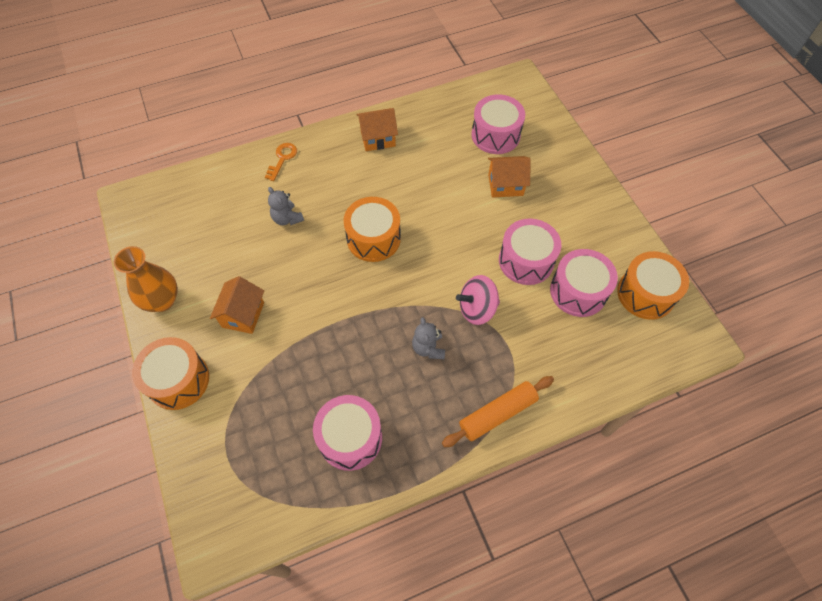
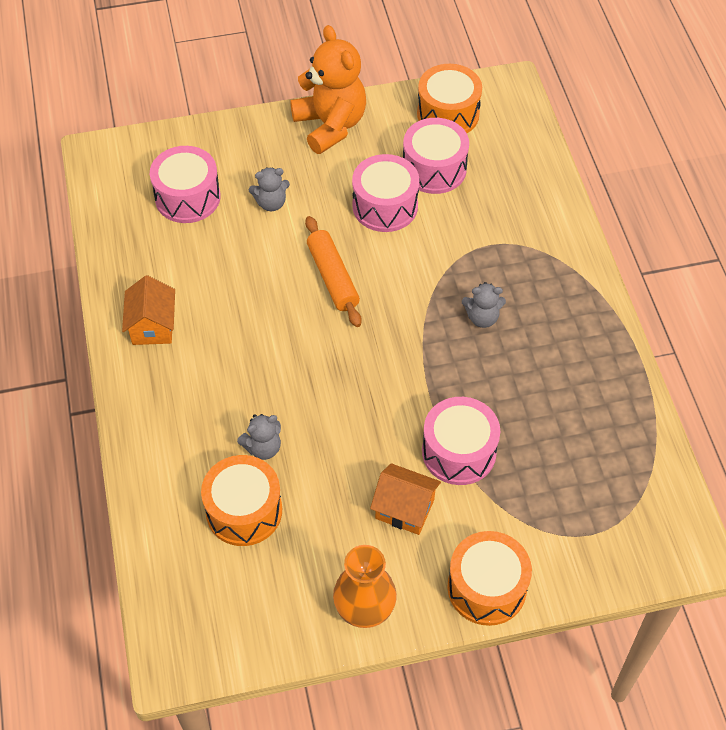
camera: 80 degrees left, 5 degrees down
(282, 159) = (154, 446): orange key -> none
(350, 438) = (581, 407): pink drum -> pink drum (459, 452)
(373, 238) = (319, 352): orange drum -> orange drum (244, 511)
(477, 309) = (440, 263): pink spinning top -> none
(497, 414) = (568, 269): orange rolling pin -> orange rolling pin (332, 277)
(505, 185) = (271, 203): orange house -> grey teddy bear
(598, 210) = (330, 125): none -> orange teddy bear

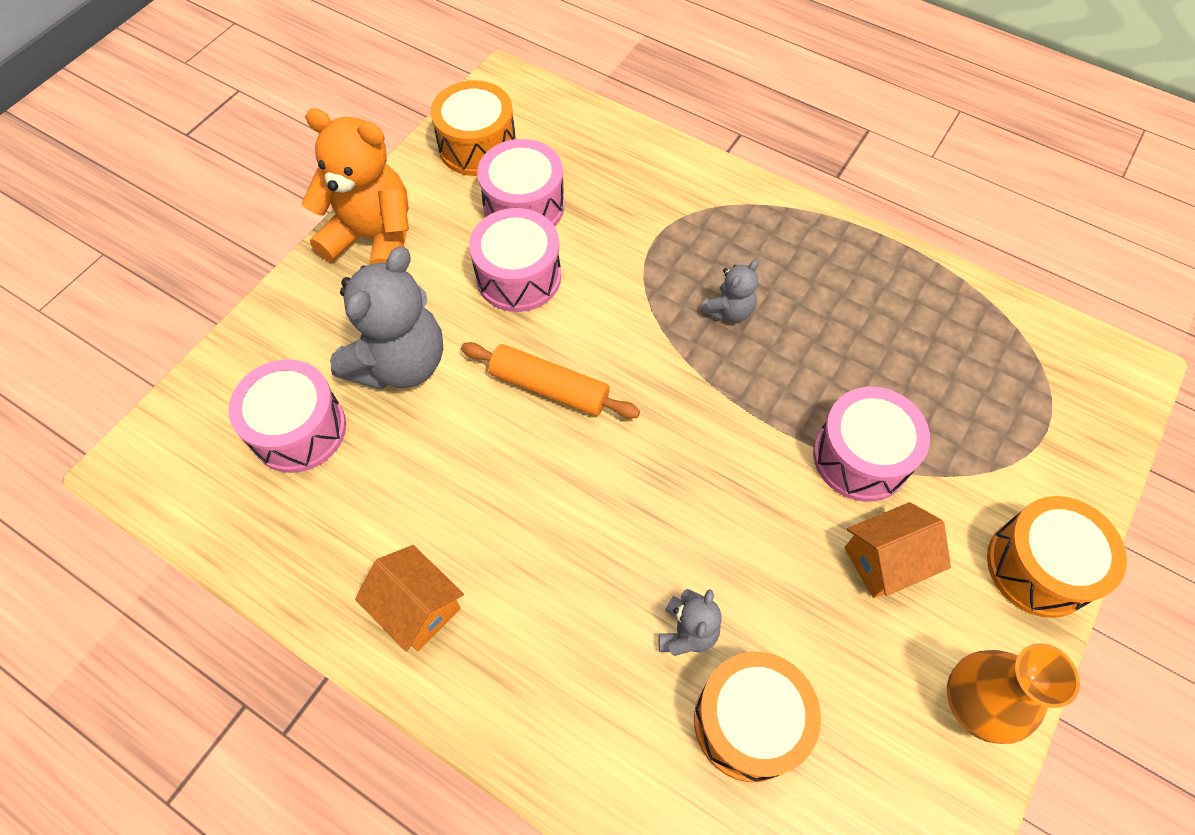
camera: 45 degrees left, 5 degrees up
(271, 203) = (400, 363): grey teddy bear -> grey teddy bear, size x2.06

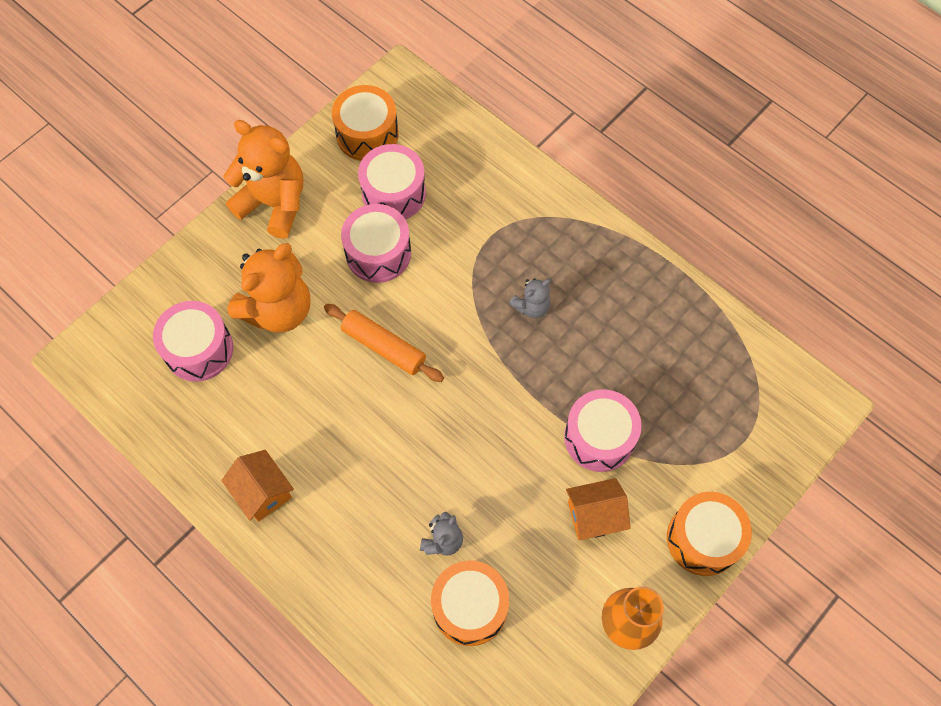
camera: 10 degrees right, 5 degrees up
(400, 363) = (278, 310): grey teddy bear -> orange teddy bear

